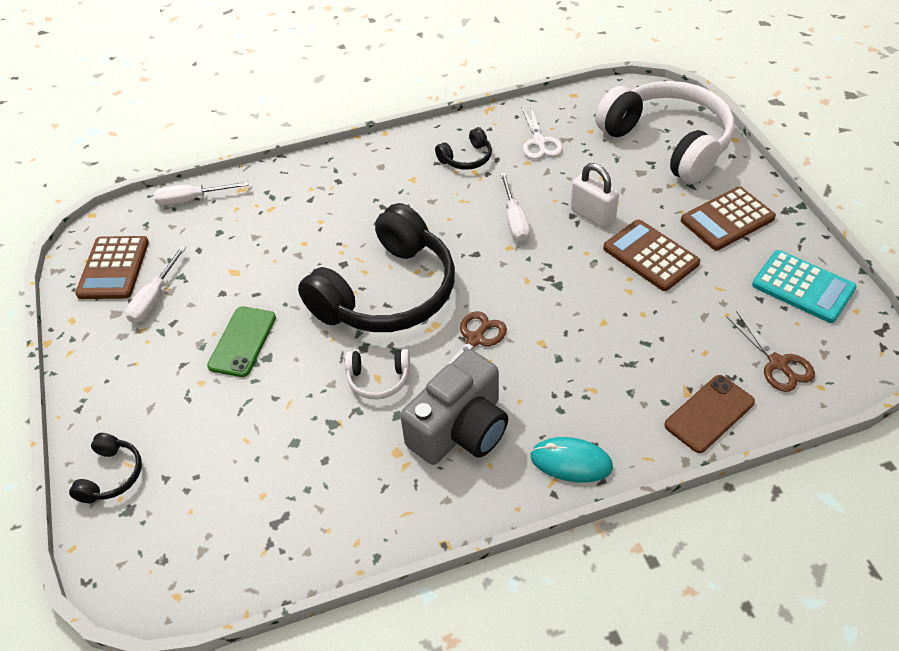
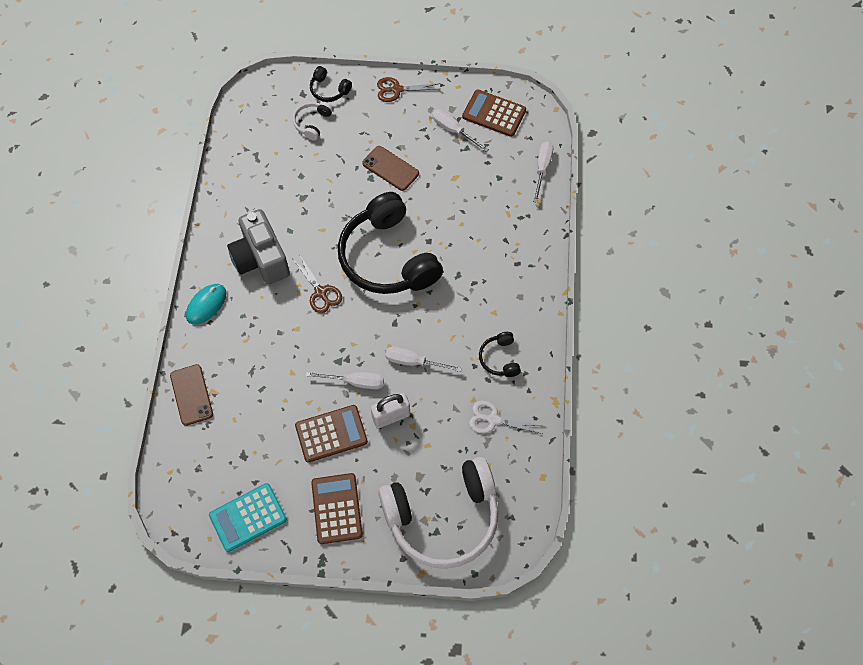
camera: 110 degrees right, 15 degrees up
(242, 341) = (390, 168): green phone -> brown phone
(378, 379) = (320, 230): white headphones -> white headphones (312, 123)
(573, 259) = (355, 382): none -> white screwdriver
(778, 363) = (200, 458): brown scissors -> brown scissors (397, 90)

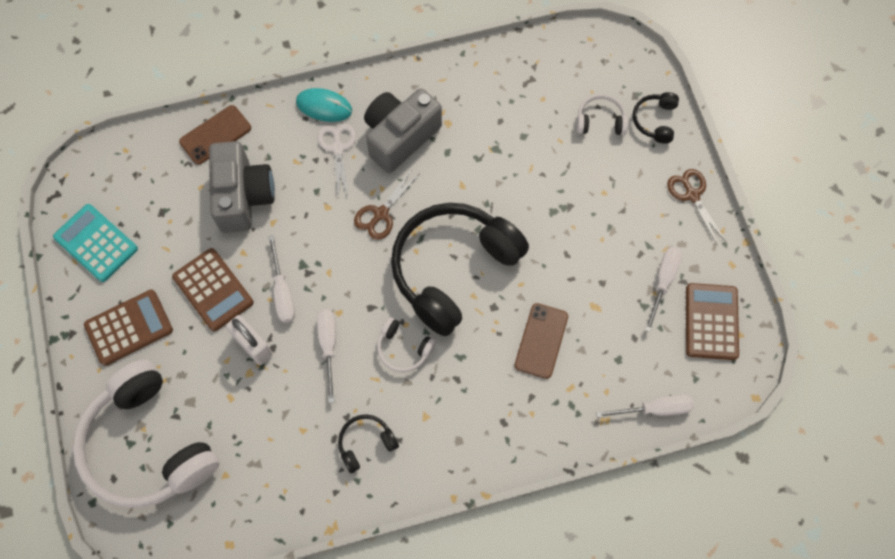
camera: 70 degrees right, 5 degrees up
(258, 388) = (243, 196): none -> grey camera
(390, 168) = (575, 228): brown phone -> brown phone (541, 341)
(437, 310) = (403, 349): none -> white headphones
(493, 419) = (284, 462): white scissors -> white scissors (338, 148)

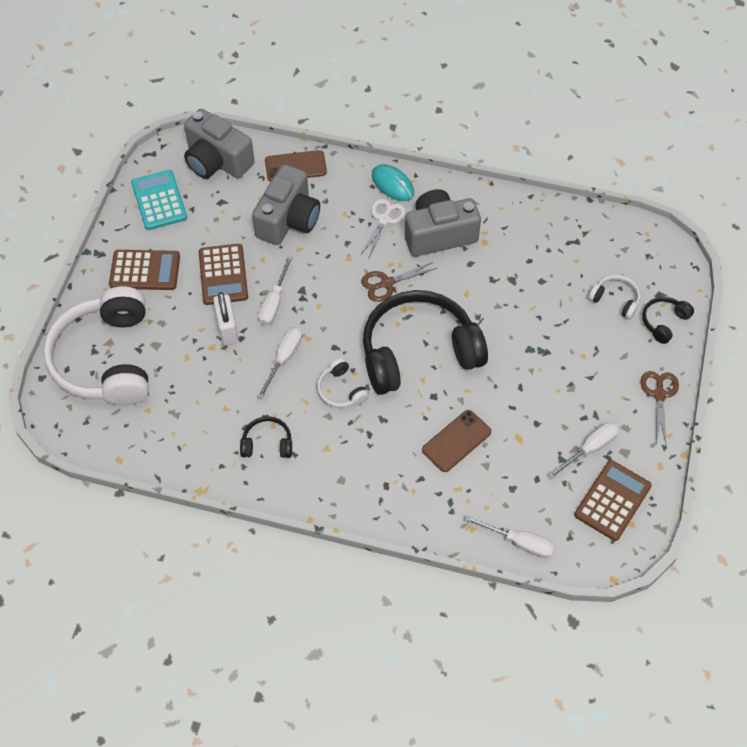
camera: 30 degrees right, 10 degrees down
(130, 169) = (217, 161): none -> grey camera

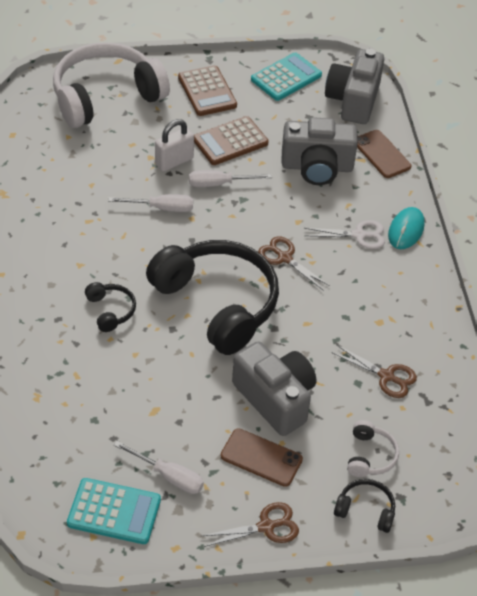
camera: 65 degrees right, 10 degrees down
(267, 443) = (68, 222): black headphones -> black headphones (111, 310)
(341, 390) = (146, 257): white headphones -> none
(439, 234) = (366, 282): grey camera -> grey camera (275, 399)
(456, 441) = (129, 360): brown phone -> brown phone (261, 457)
(519, 542) = (35, 440): white screwdriver -> none
(542, 259) = (386, 376): none -> brown scissors
(612, 500) = (114, 512): brown calculator -> turquoise calculator

